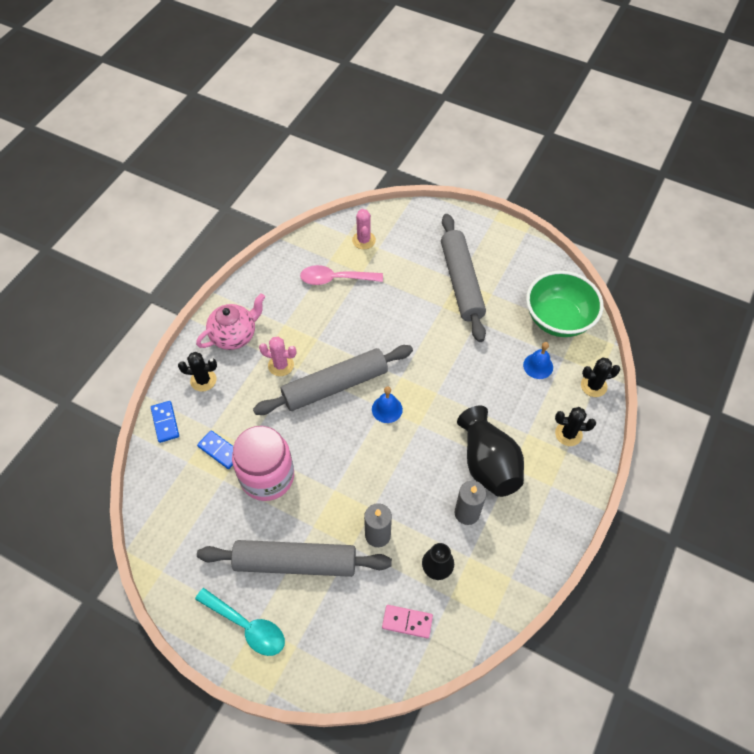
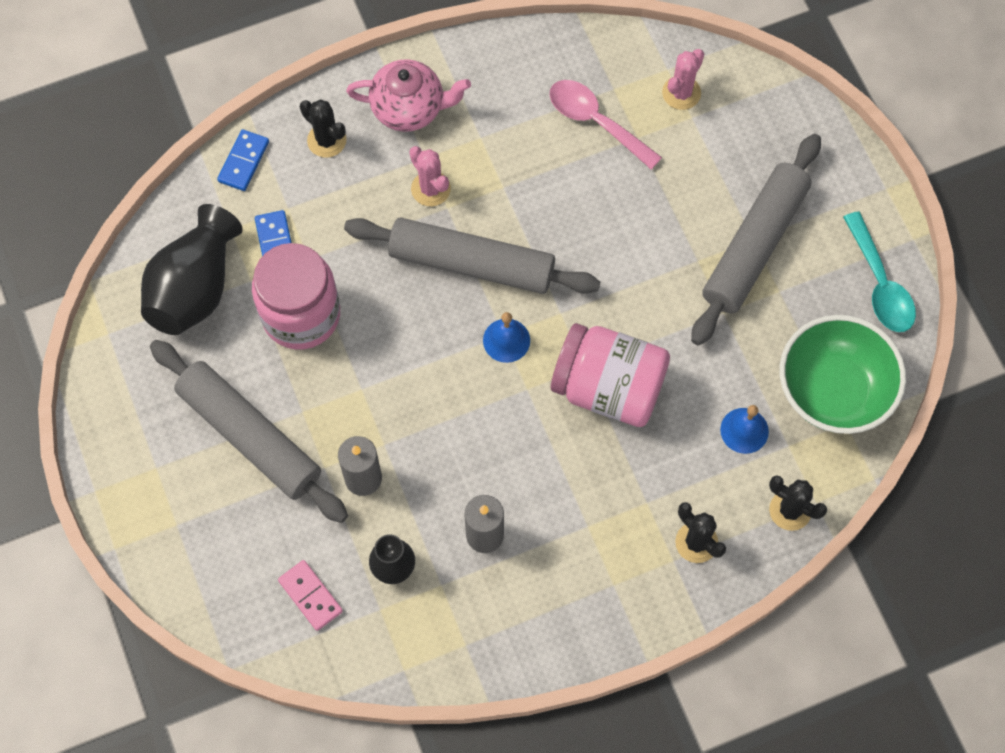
camera: 40 degrees right, 10 degrees up
(247, 626) = (145, 463): turquoise spoon -> turquoise spoon (880, 284)
(457, 394) = (608, 388): none -> pink jar
(488, 463) = (564, 499): black vase -> black vase (195, 288)

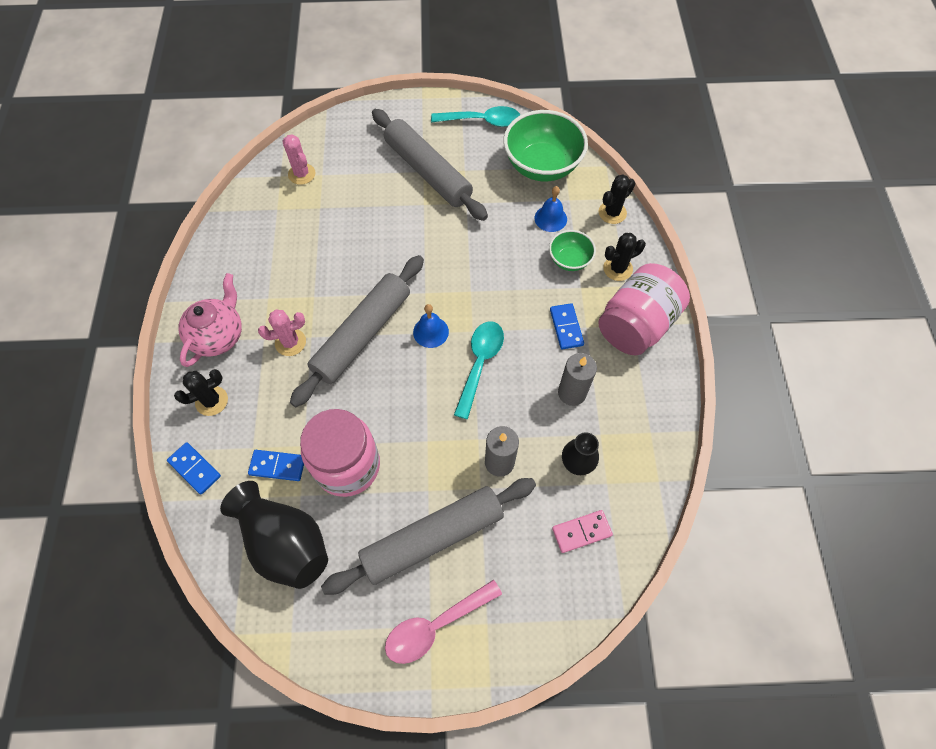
camera: 70 degrees left, 5 degrees down
(484, 413) = (480, 363): none -> turquoise spoon
(577, 501) = (566, 327): none -> blue domino
(596, 122) = (295, 226): pink spoon -> pink spoon (435, 626)
(608, 388) = (491, 282): pink jar -> pink jar (636, 324)
(684, 475) = (569, 260): none -> green bowl

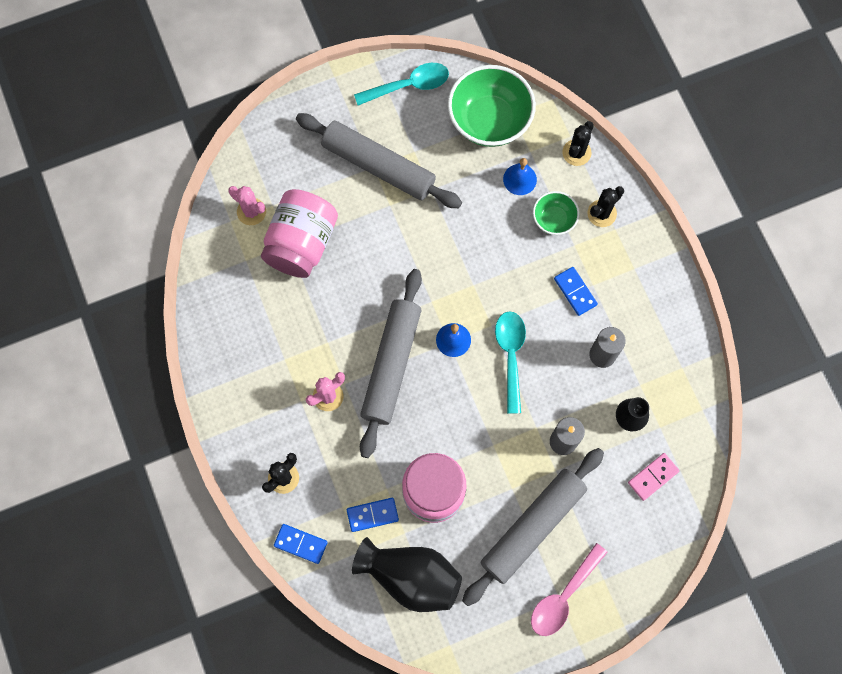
camera: 20 degrees left, 10 degrees up
(218, 336) = (257, 414): pink teapot -> none
(636, 324) = (637, 267): pink jar -> pink jar (301, 243)

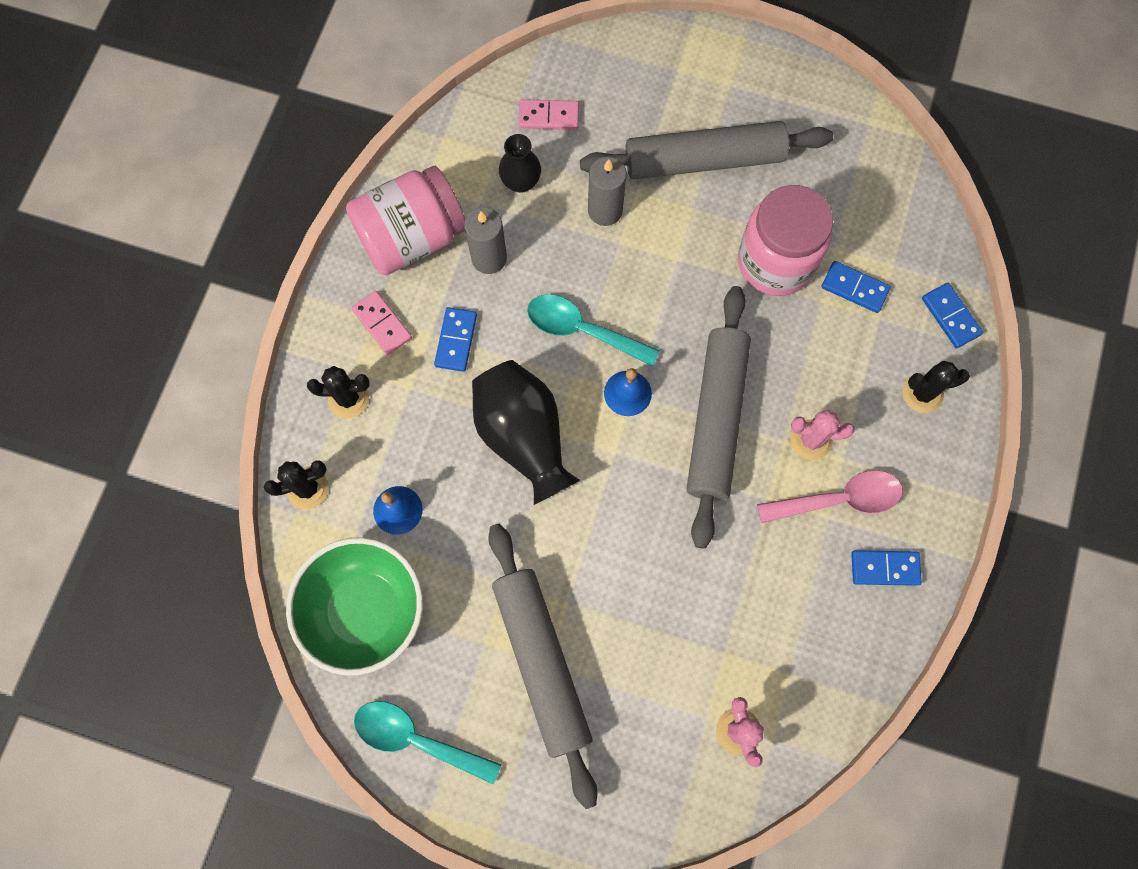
camera: 140 degrees left, 0 degrees up
(233, 355) = (884, 568): none -> blue domino
(301, 243) = (708, 639): pink jar -> pink jar (412, 237)
(391, 365) = (716, 419): grey rolling pin -> grey rolling pin turned 45 degrees counterclockwise
(411, 577) = (860, 206): black vase -> black vase (523, 437)
(510, 355) = (582, 330): turquoise spoon -> turquoise spoon turned 75 degrees clockwise
(554, 219) = (404, 434): green bowl -> none
(563, 596) = (727, 85): pink spoon -> pink spoon (839, 499)
(624, 267) = (382, 324): none -> pink domino

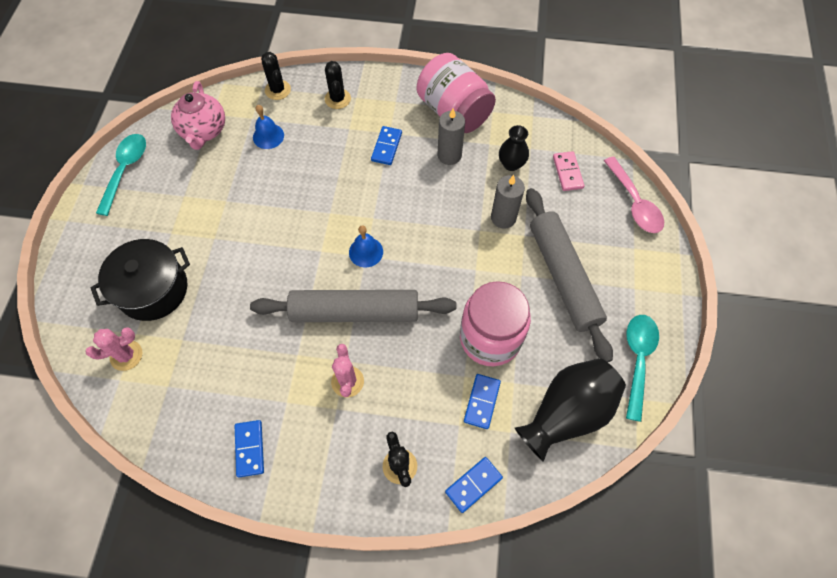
camera: 80 degrees right, 10 degrees down
(365, 610) = (204, 131): green bowl -> pink teapot
(382, 324) = (390, 106): pink domino -> none
(456, 340) = (386, 147): blue domino -> blue domino turned 75 degrees counterclockwise
(523, 437) = (325, 195): black vase -> black vase (567, 413)
(541, 662) = (173, 229): grey rolling pin -> none
(582, 330) = (408, 217): turquoise spoon -> turquoise spoon (637, 359)
(640, 693) = (153, 290): none -> black pot
(839, 499) = (302, 408): pink spoon -> pink spoon (634, 203)

